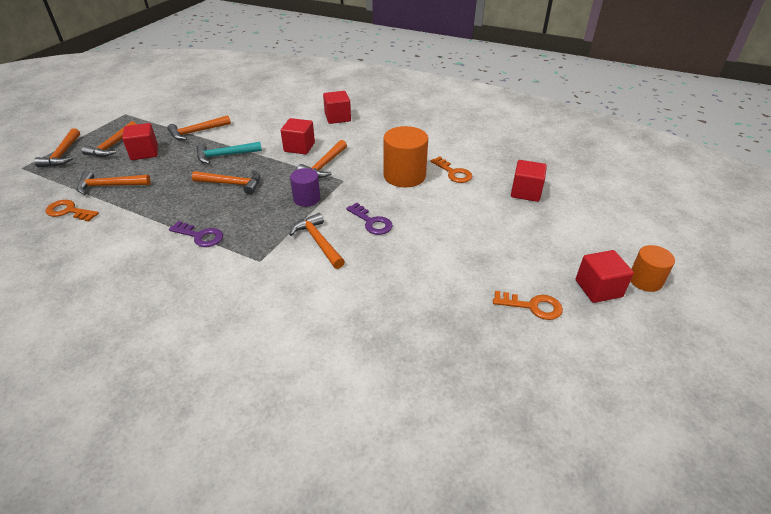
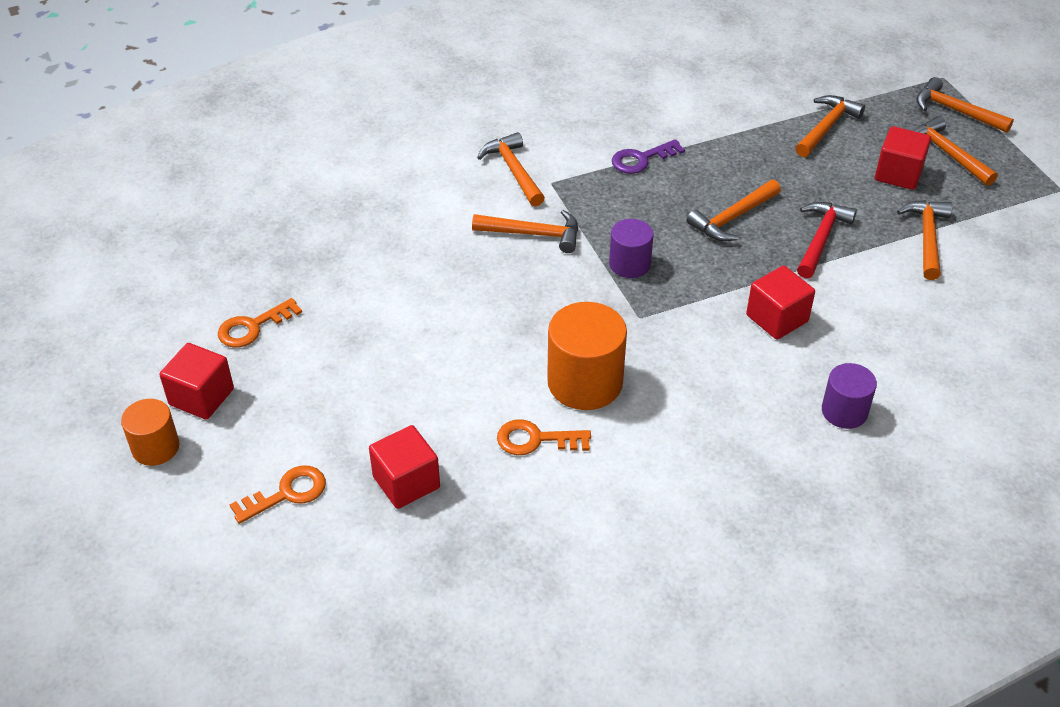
camera: 130 degrees right, 5 degrees up
(68, 211) = (793, 90): orange key -> orange key (287, 493)
(225, 155) = (821, 239): turquoise hammer -> red hammer
(324, 165) = (697, 318): orange hammer -> orange hammer (513, 171)
(337, 117) = (844, 411): red cube -> purple cylinder
(372, 222) = (519, 292): purple key -> none

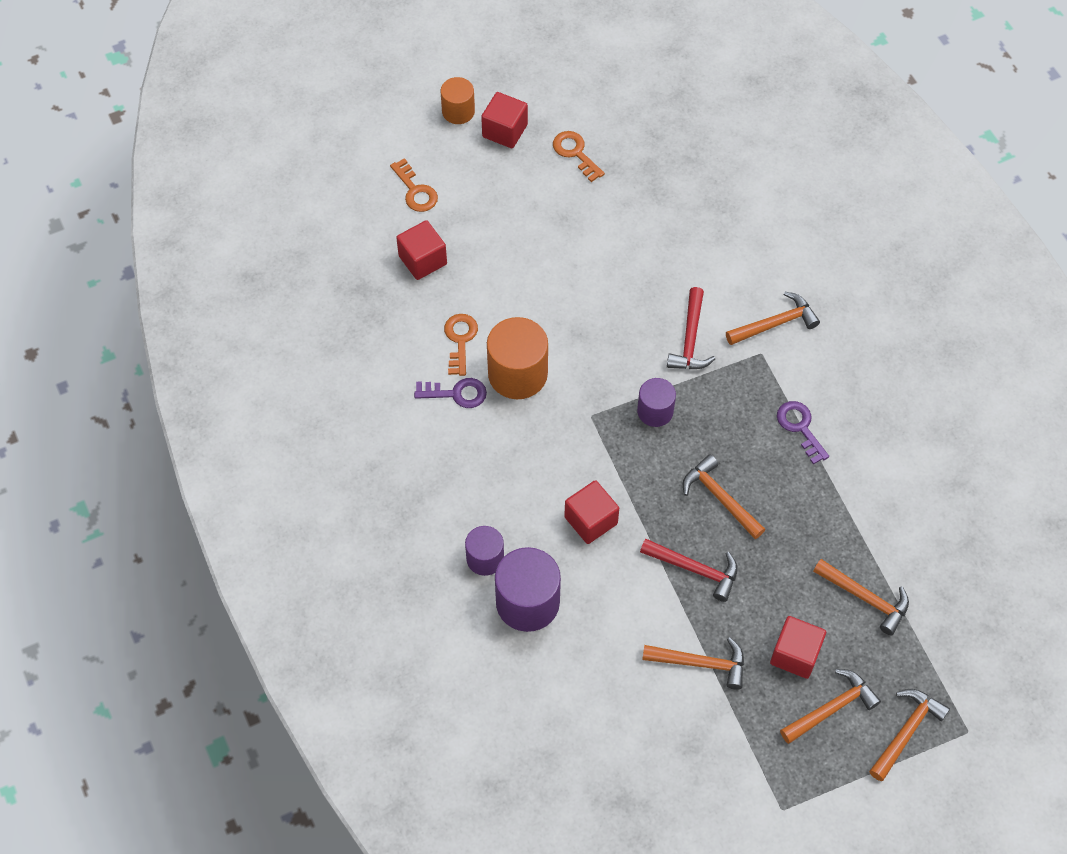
camera: 90 degrees right, 15 degrees up
(533, 234) = (690, 339): orange hammer -> red hammer
(616, 442) = (456, 393): none -> purple key
(892, 373) = (527, 602): none -> purple cylinder

